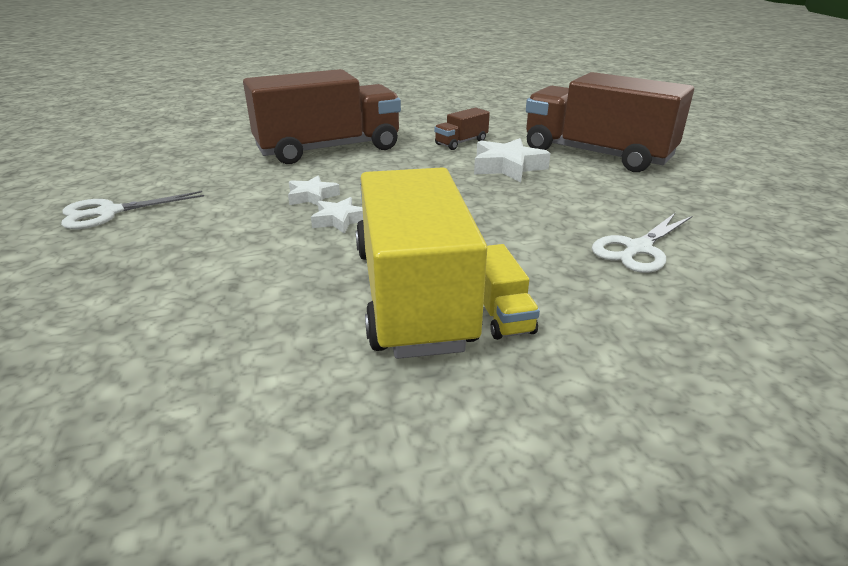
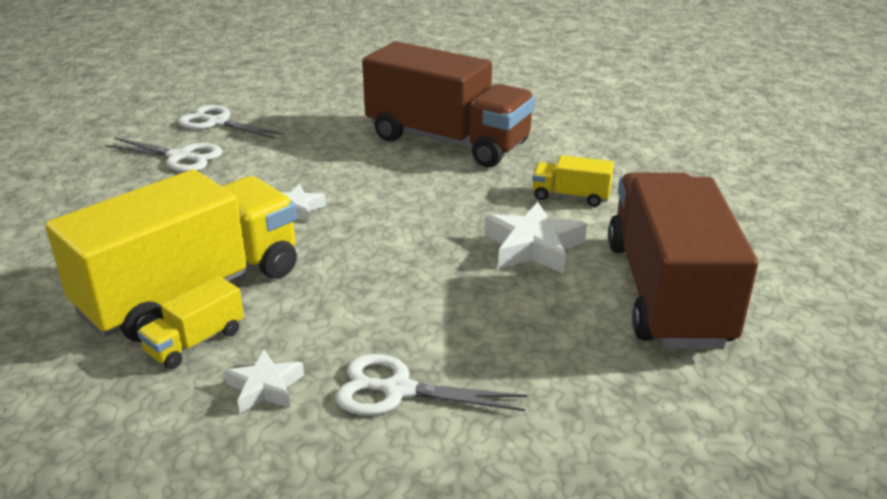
camera: 55 degrees right, 0 degrees up
(141, 245) = (180, 157): none -> white scissors
(312, 196) = (329, 179): white star -> white star (265, 387)
(461, 142) = (570, 196): brown truck -> yellow truck

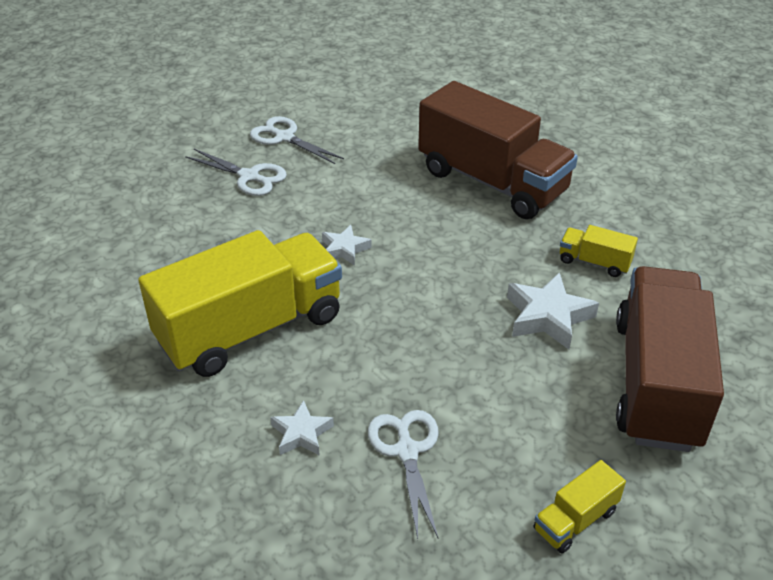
camera: 10 degrees right, 10 degrees up
(195, 342) = (250, 381): yellow truck -> yellow truck (575, 520)
(398, 390) = (407, 451): white scissors -> white scissors turned 60 degrees clockwise

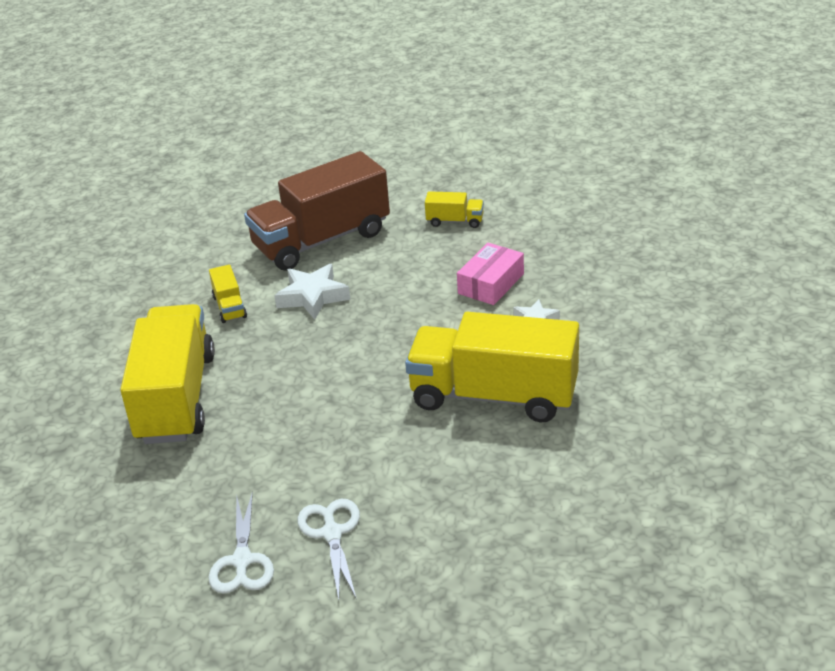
camera: 130 degrees left, 5 degrees down
(344, 249) = (357, 413): white star -> none
(407, 451) = (491, 284): white scissors -> pink box
(492, 182) = (176, 398): brown truck -> yellow truck

